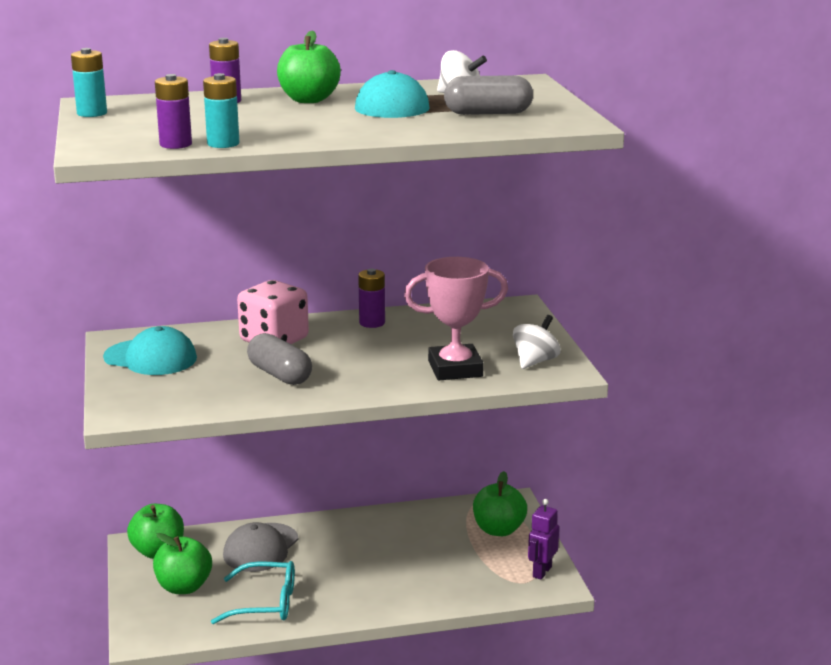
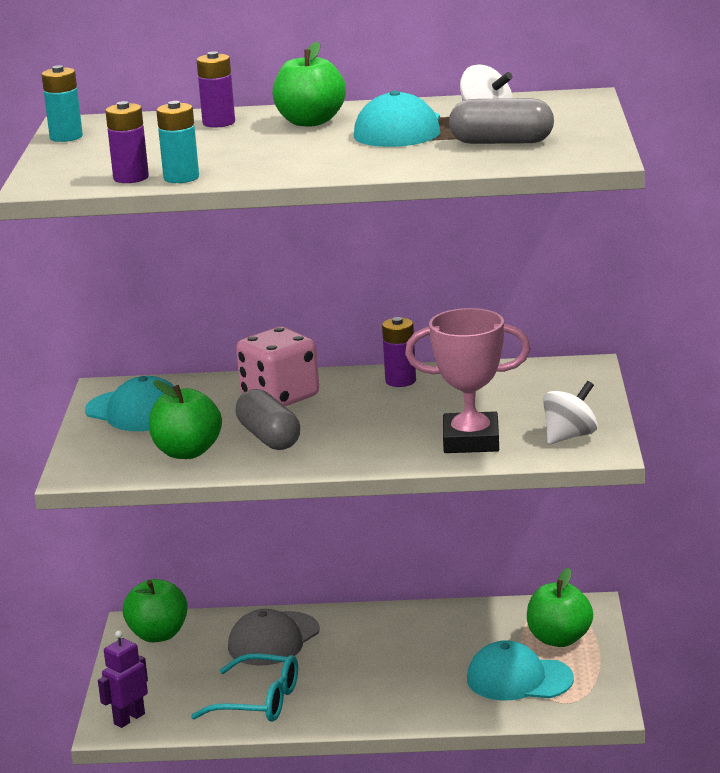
camera: 15 degrees right, 0 degrees up
(184, 587) = (174, 676): green apple -> green apple (187, 452)
(478, 566) = (519, 679): none -> turquoise cap
(541, 572) = (592, 692): purple robot -> purple robot (129, 719)

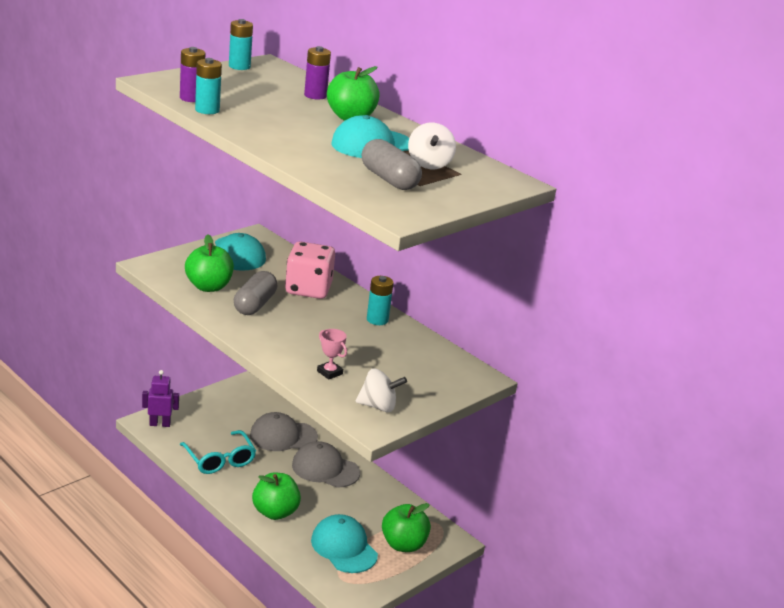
camera: 40 degrees right, 5 degrees up
(158, 635) = (244, 396): green apple -> green apple (275, 512)
(370, 635) = (325, 469): none -> grey cap
(400, 381) = (377, 320): purple battery -> turquoise battery
(471, 441) = (329, 372): pink trophy -> pink trophy, size x0.47

